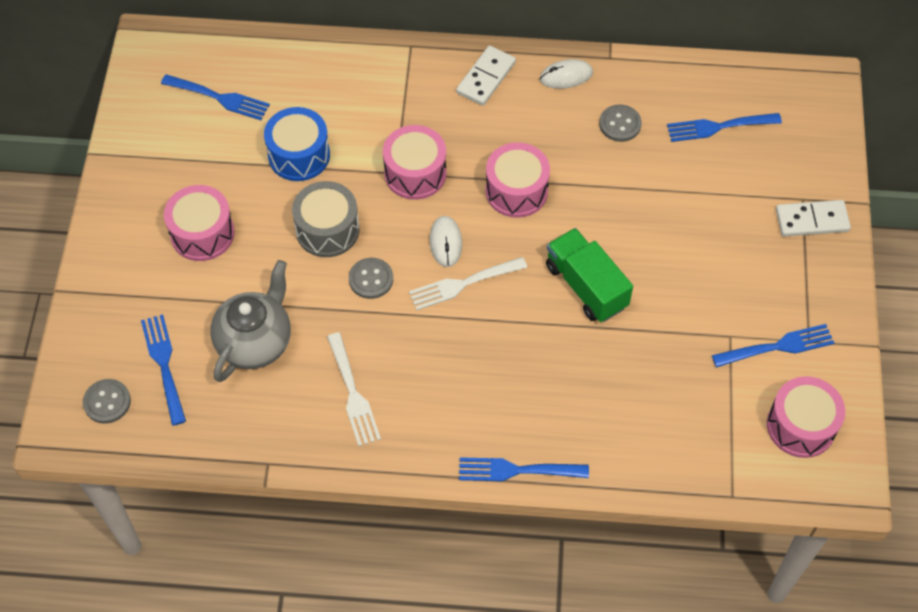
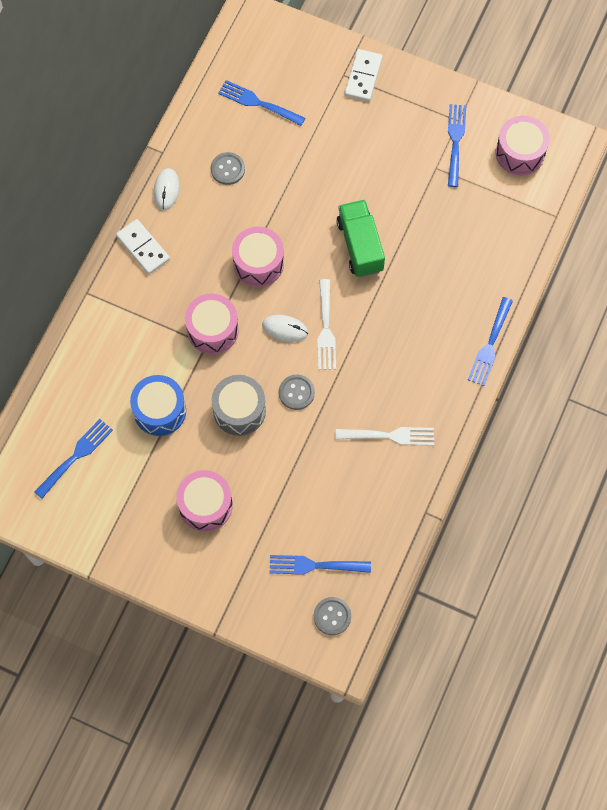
camera: 70 degrees left, 10 degrees up
(255, 342) = (320, 492): grey teapot -> none
(586, 286) = (360, 246): green truck -> green truck turned 90 degrees clockwise
(719, 127) = (258, 103): blue fork -> blue fork turned 105 degrees clockwise

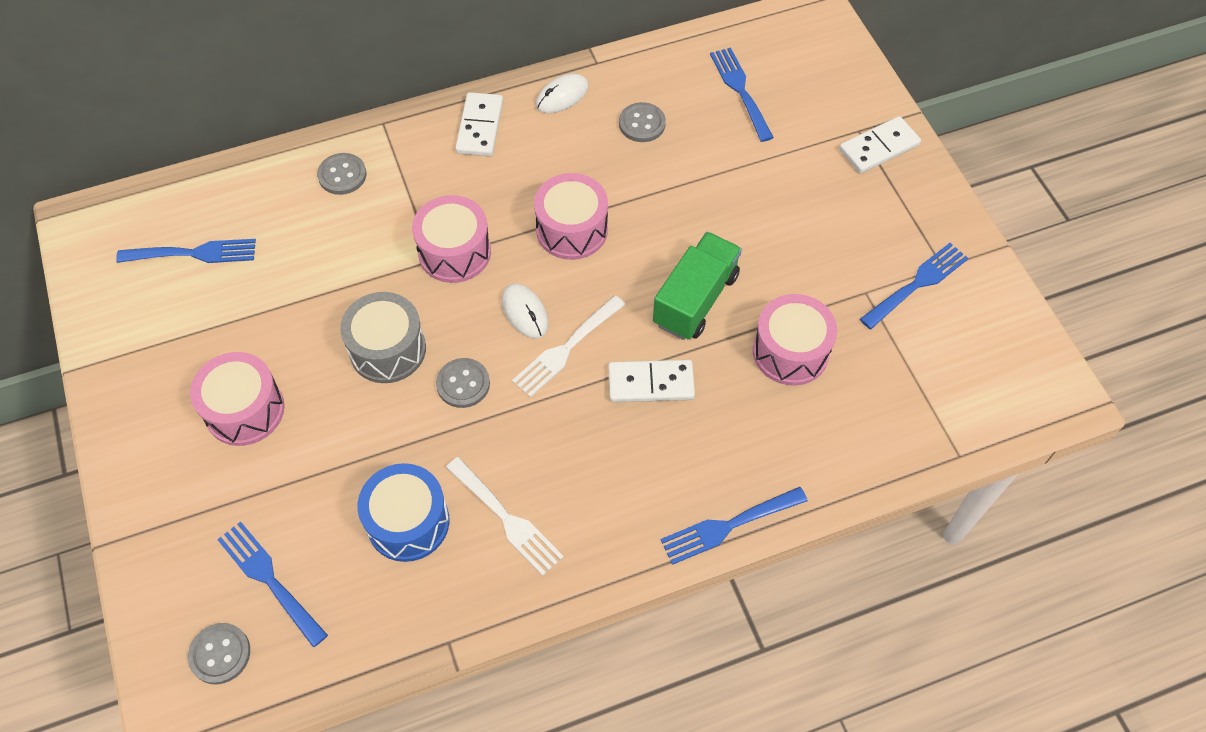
camera: 45 degrees right, 10 degrees down
(101, 342) = (342, 175): none -> grey button
(160, 411) = (315, 281): blue drum -> blue drum (408, 522)
(384, 309) = (651, 383): none -> white domino
(520, 153) = (984, 354): pink drum -> pink drum (790, 351)

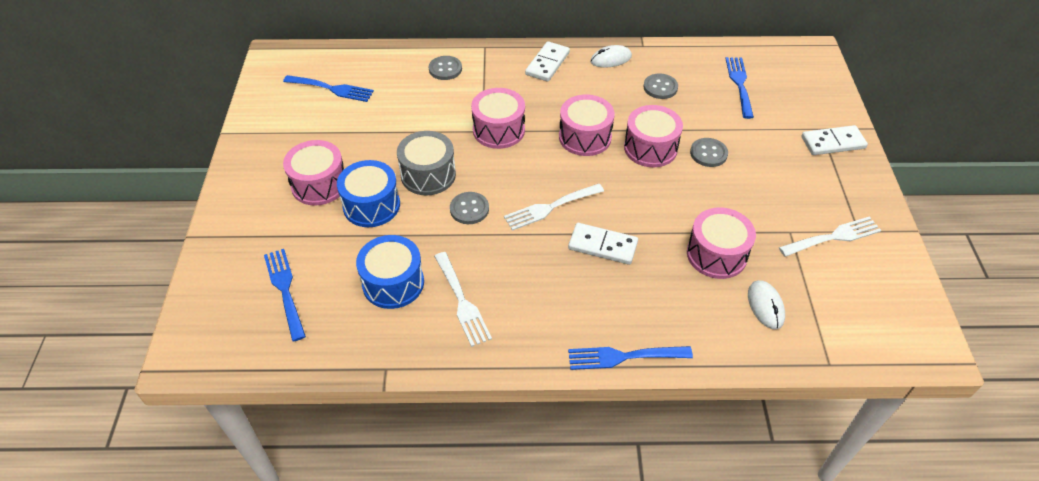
camera: 20 degrees right, 10 degrees down
(220, 654) = (230, 325): grey button -> grey button (708, 153)
(331, 419) = (371, 205): none -> blue drum
(525, 312) = (531, 178): white mouse -> white mouse (765, 306)
(661, 221) = (650, 148): none -> pink drum
(695, 299) = (657, 202): green truck -> none
(917, 284) = (833, 237): blue fork -> white fork

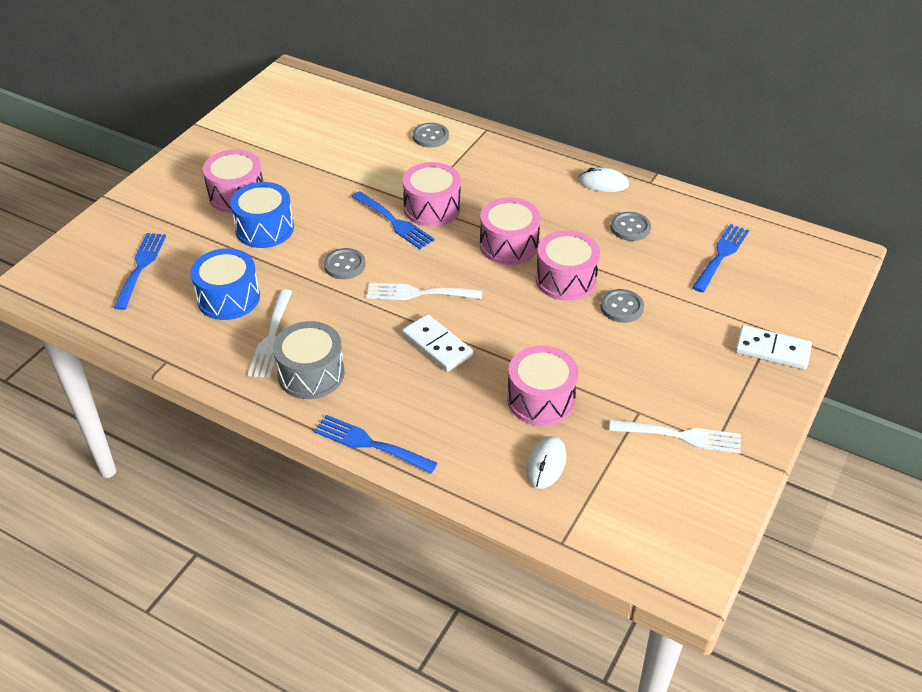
camera: 30 degrees right, 5 degrees down
(331, 89) = (314, 119): blue fork -> blue fork (394, 222)
(428, 175) = (334, 222): grey drum -> grey drum (311, 374)
(547, 63) = (534, 165): white domino -> none

